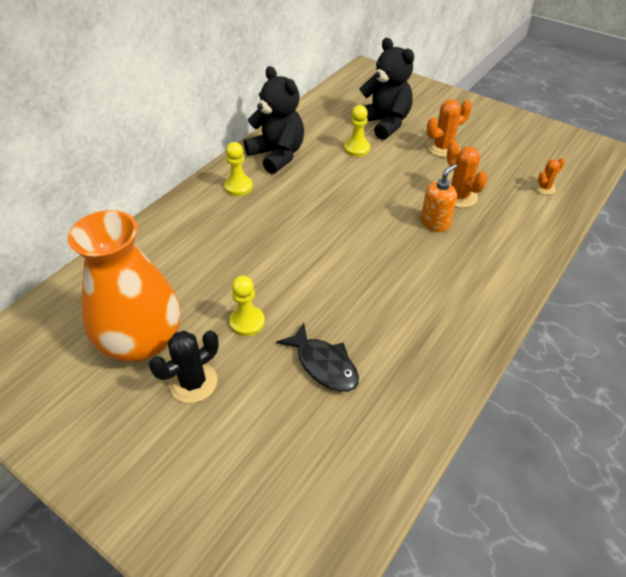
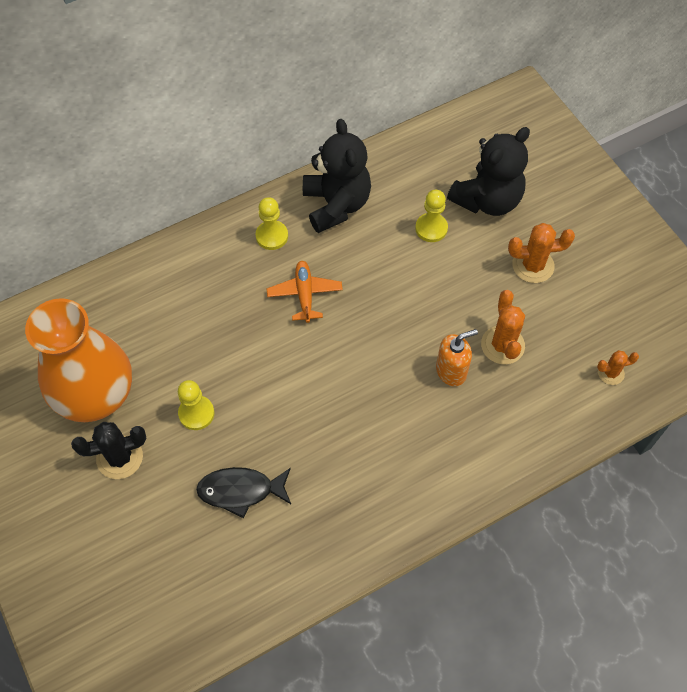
camera: 25 degrees right, 15 degrees up
(288, 213) = (304, 294): none -> orange plane
(324, 365) = (241, 491): black fish -> black fish turned 105 degrees clockwise
(384, 123) = (487, 200): black teddy bear -> black teddy bear turned 60 degrees clockwise

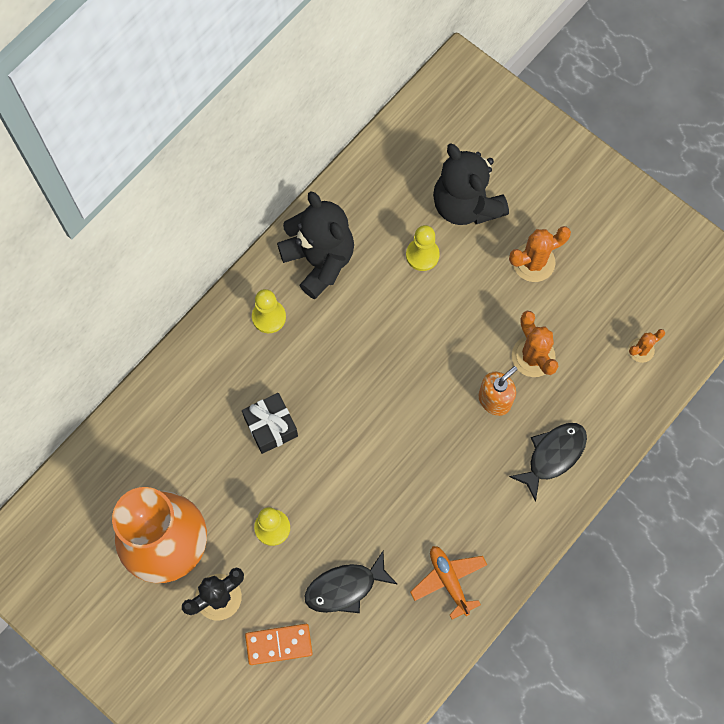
camera: 20 degrees left, 10 degrees up
(155, 521) = (279, 644): none -> orange domino
(233, 326) = (271, 427): none -> black gift
(304, 294) = (326, 369): orange plane -> orange plane (448, 580)
(487, 200) = (466, 205): black teddy bear -> black teddy bear turned 120 degrees clockwise
(489, 439) = (553, 456): none -> black fish

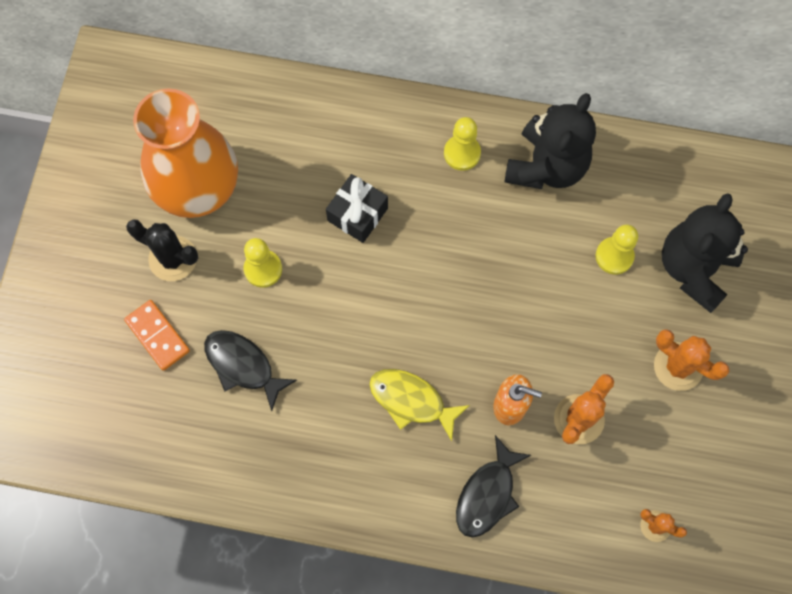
camera: 60 degrees right, 0 degrees up
(448, 580) = (303, 459): orange plane -> none
(449, 471) = (412, 401): none -> yellow fish
(553, 456) = (487, 494): black fish -> black fish turned 105 degrees clockwise

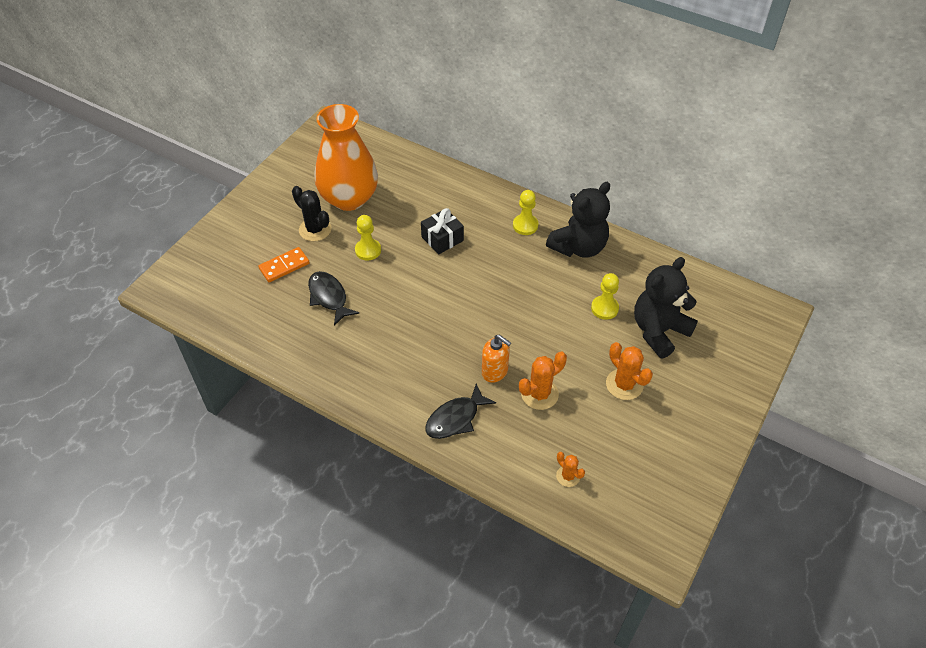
camera: 20 degrees right, 20 degrees down
(157, 336) = (284, 266): orange domino -> orange domino turned 75 degrees clockwise
(412, 401) = (429, 349): yellow fish -> none

